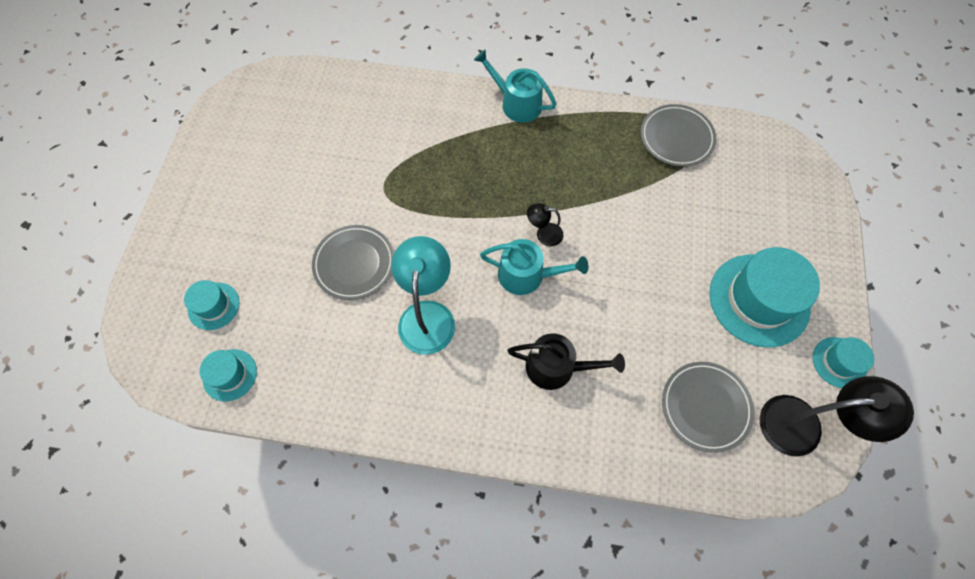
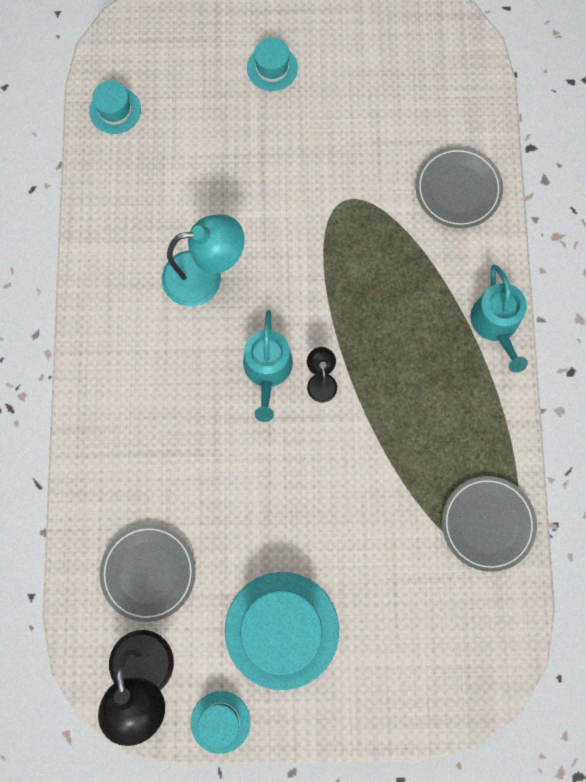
camera: 80 degrees right, 10 degrees up
(213, 306) = (181, 74): turquoise hat -> turquoise hat (272, 68)
(354, 264) = (250, 192): grey plate -> grey plate (458, 189)
(517, 103) = (496, 324): turquoise watering can -> turquoise watering can turned 150 degrees clockwise
(556, 367) = (168, 415): black watering can -> none

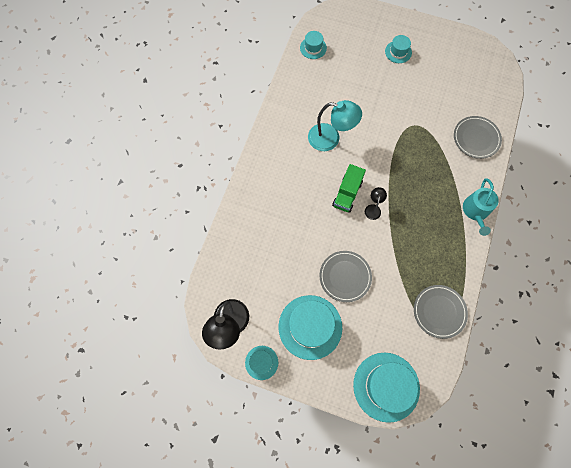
camera: 20 degrees right, 5 degrees down
(148, 572) = (251, 272): grey plate -> grey plate (345, 276)
(267, 370) = (347, 194): turquoise watering can -> green truck
(440, 683) = (386, 386): none -> turquoise hat

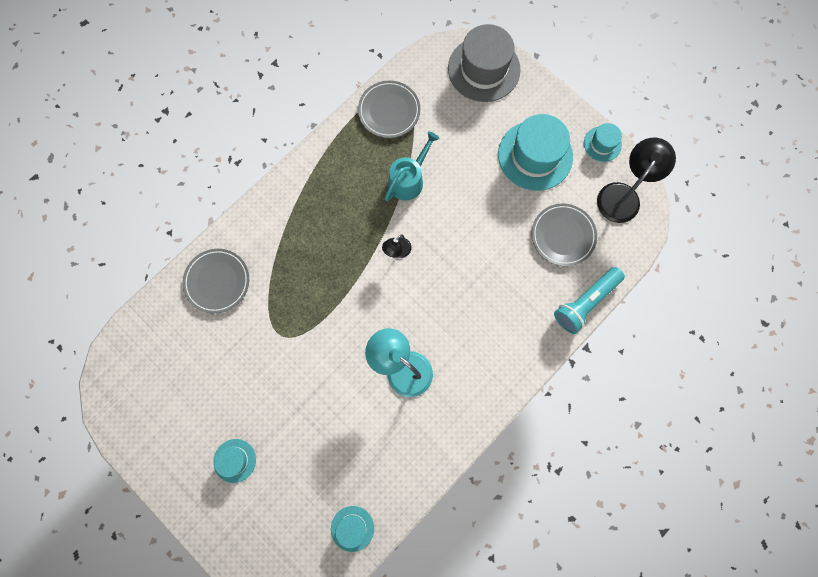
camera: 155 degrees left, 5 degrees up
(228, 231) = (585, 302): none -> turquoise flashlight
(345, 276) = (471, 189): grey plate -> grey plate (563, 236)
(347, 194) = (419, 283): green truck -> none
(386, 386) = (484, 69): turquoise hat -> grey hat
(475, 211) = (280, 194): turquoise watering can -> turquoise watering can (408, 180)

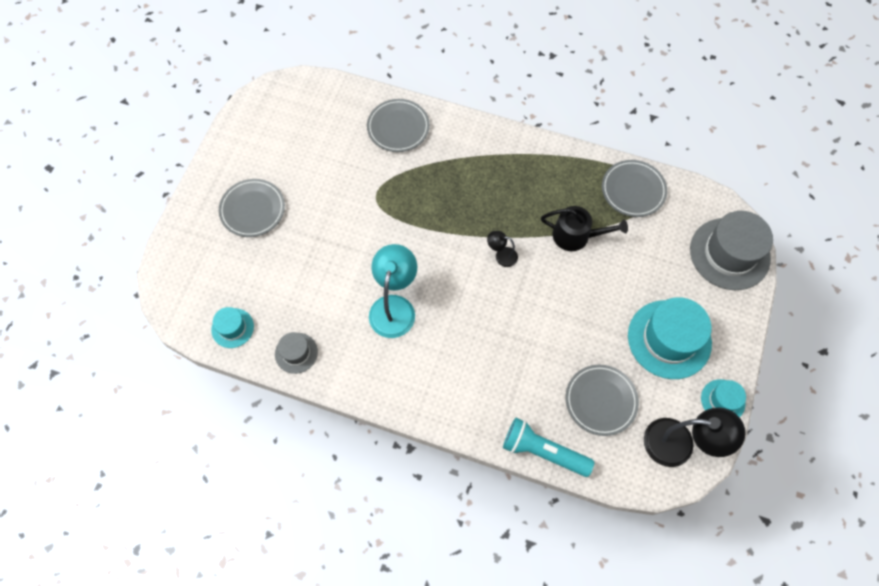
camera: 65 degrees right, 10 degrees down
(234, 460) = (252, 209): turquoise hat -> grey plate
(405, 476) = (296, 353): none -> grey hat
(408, 180) = (576, 236): turquoise watering can -> black watering can

